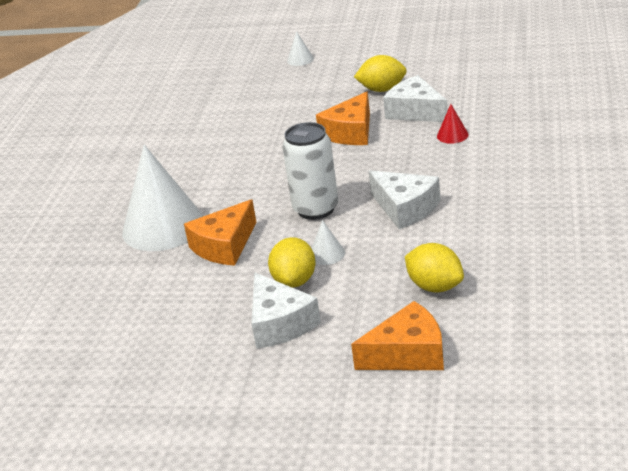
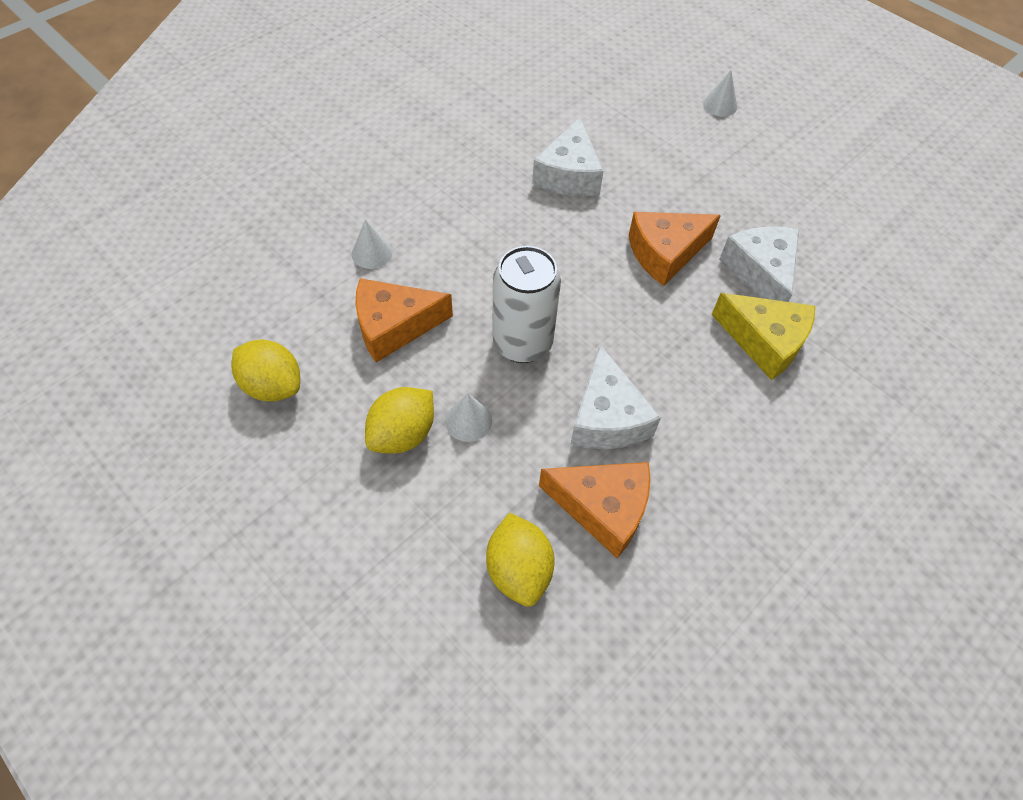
camera: 30 degrees right, 25 degrees up
(163, 227) = (372, 253): white cone -> white cone, size x0.41
(279, 323) = (331, 485): white cheese -> white cheese (569, 174)
(382, 89) = (759, 211): yellow lemon -> yellow lemon (273, 386)
(408, 354) = (394, 650): orange cheese -> orange cheese (602, 508)
(452, 135) = (764, 341): red cone -> yellow cheese

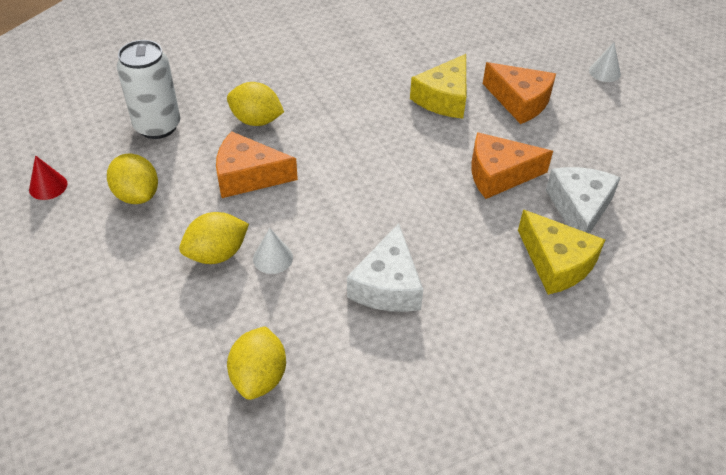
camera: 20 degrees right, 10 degrees down
(155, 404) = (48, 186): none -> red cone
(372, 253) = (256, 120): white cone -> yellow lemon
(522, 343) = (344, 213): white can -> white can (157, 126)
(569, 174) = (444, 98): white cheese -> yellow cheese
(602, 508) = (350, 352): orange cheese -> orange cheese (520, 101)

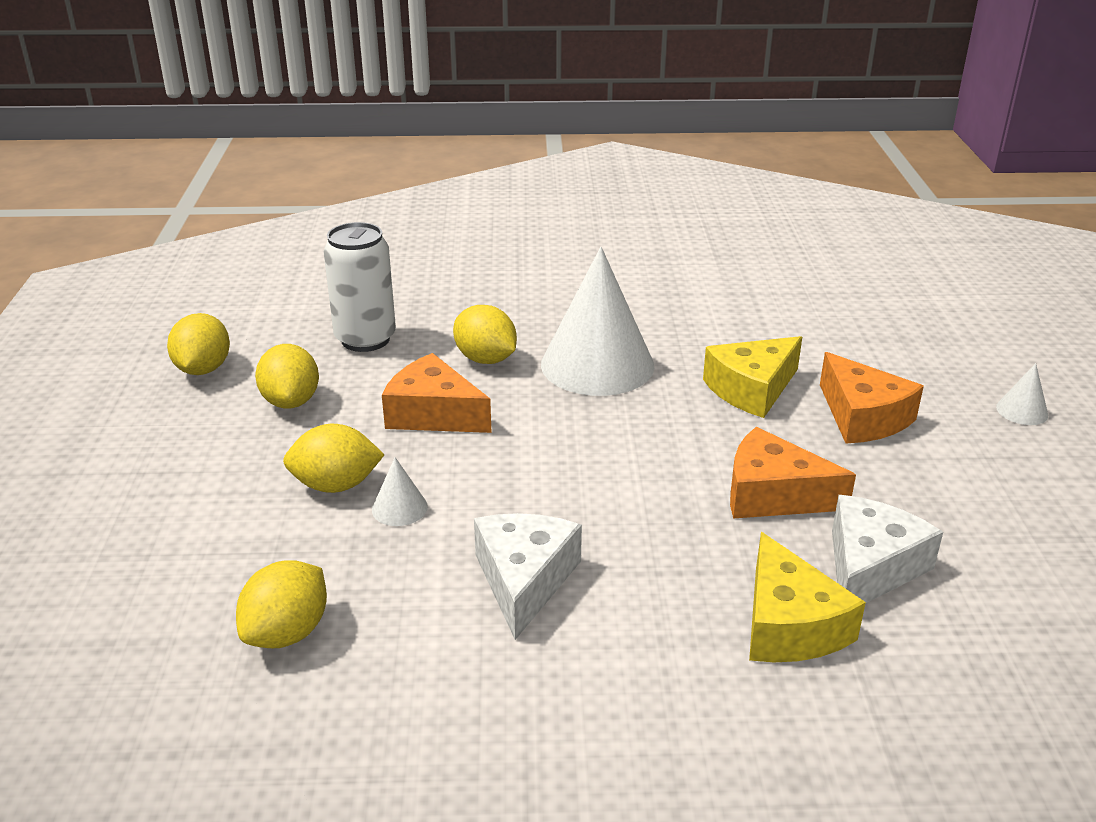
camera: 25 degrees right, 15 degrees down
(48, 186) = (203, 369): red cone -> yellow lemon
(335, 105) = (597, 364): none -> white cone
(387, 285) = (524, 580): white cheese -> white cheese turned 150 degrees clockwise

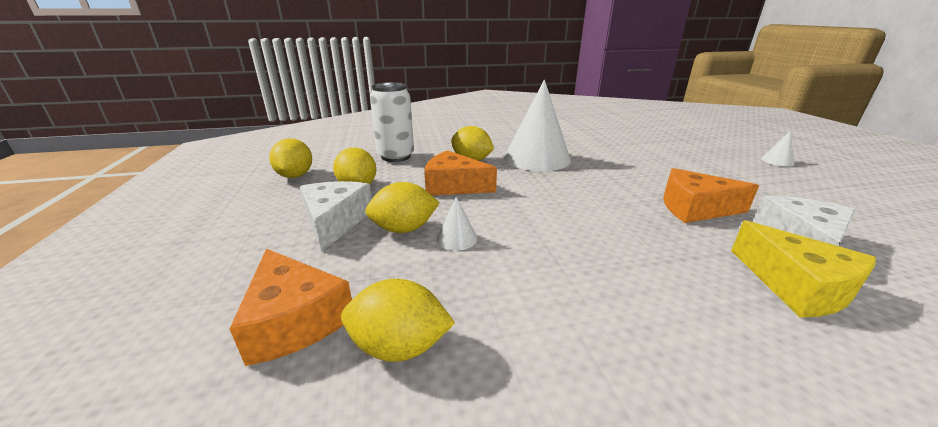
camera: 10 degrees left, 5 degrees down
(287, 633) = (399, 347): yellow lemon -> yellow lemon turned 75 degrees clockwise
(524, 580) = (578, 277): white cheese -> white cheese (335, 222)
(752, 389) = (630, 162): yellow cheese -> none
(862, 417) = (701, 169): orange cheese -> orange cheese (295, 320)

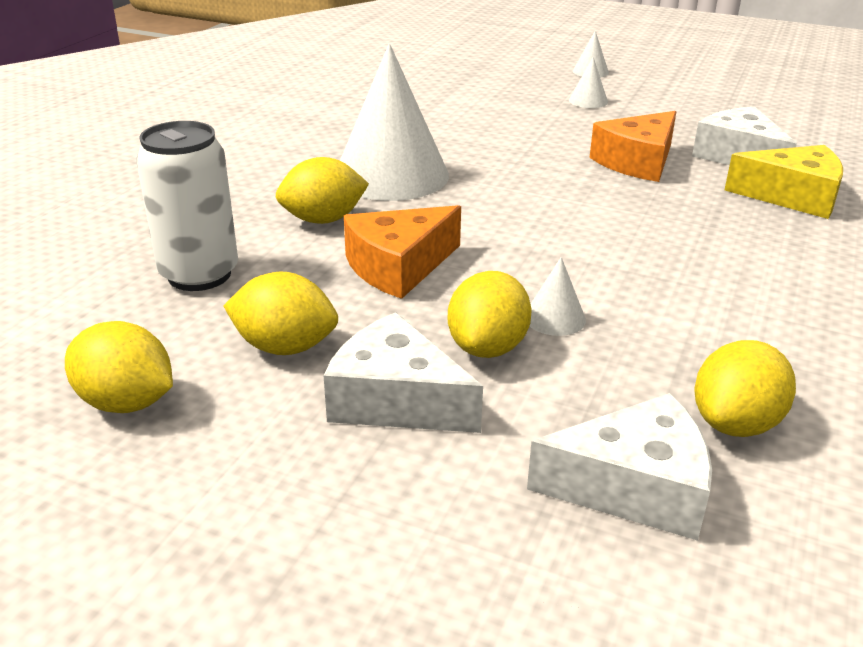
camera: 55 degrees left, 5 degrees up
(295, 320) = (634, 487): orange cheese -> white cheese
(736, 172) = (588, 101): none -> white cone

